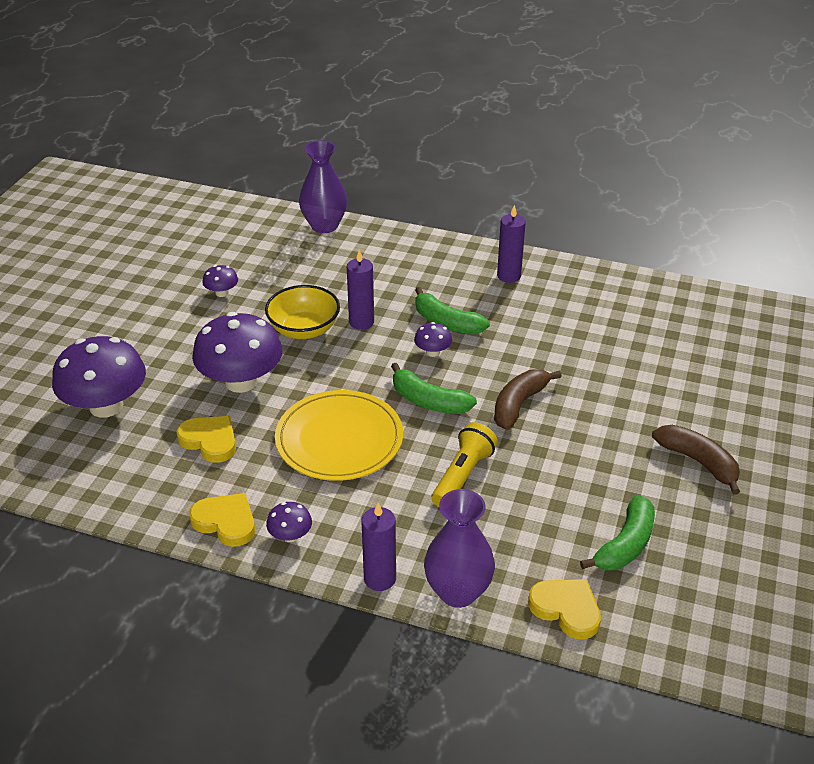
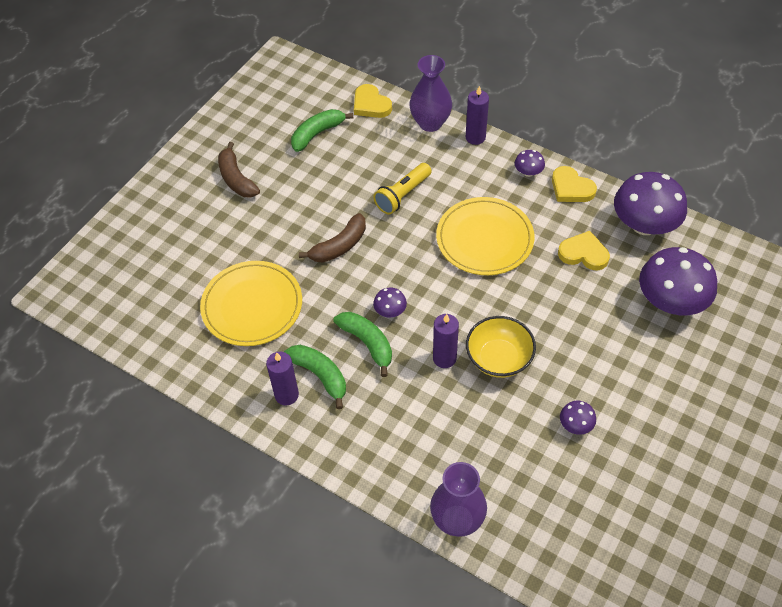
camera: 165 degrees left, 15 degrees up
(210, 441) = (583, 253): yellow heart -> yellow heart turned 150 degrees clockwise
(241, 381) = (558, 307): purple mushroom -> purple mushroom (644, 225)
(428, 401) = (408, 261): green banana -> green banana (320, 375)
(586, 335) = (252, 305): none -> yellow plate

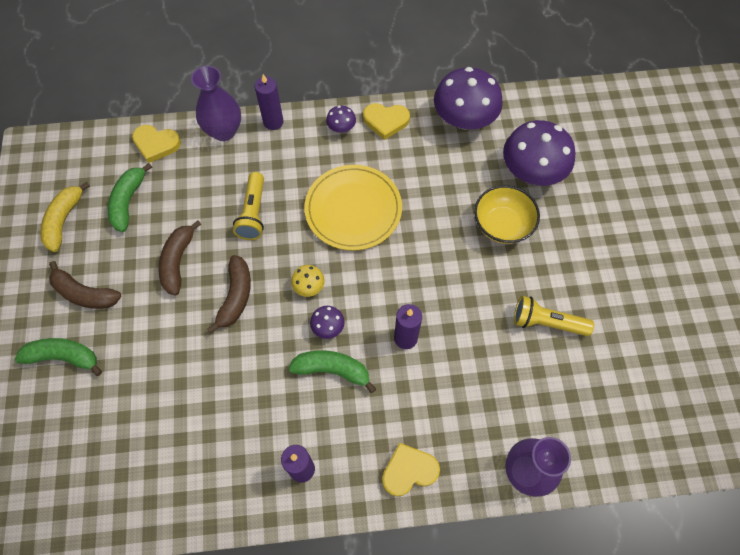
camera: 40 degrees left, 10 degrees up
(252, 305) = (201, 407): yellow plate -> none
(262, 121) = (64, 220): none -> yellow banana
(318, 196) = (178, 261): none -> brown banana
(320, 375) = (316, 429): green banana -> green banana (64, 357)
(400, 273) = (309, 286): none -> yellow mushroom
(498, 358) = (447, 308): yellow bowl -> yellow bowl (502, 225)
(575, 425) = (546, 323): purple mushroom -> yellow flashlight
(583, 253) = (439, 172): yellow heart -> yellow heart (409, 471)

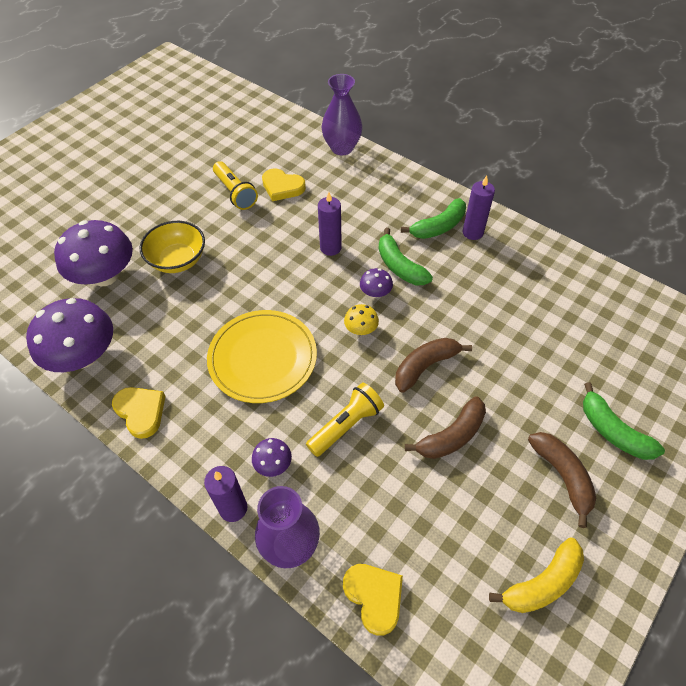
camera: 135 degrees left, 10 degrees down
(128, 201) = (456, 545): green banana -> green banana (438, 227)
(341, 127) = (183, 441): purple mushroom -> purple mushroom (273, 464)
(409, 471) = (407, 189): yellow heart -> yellow heart (282, 187)

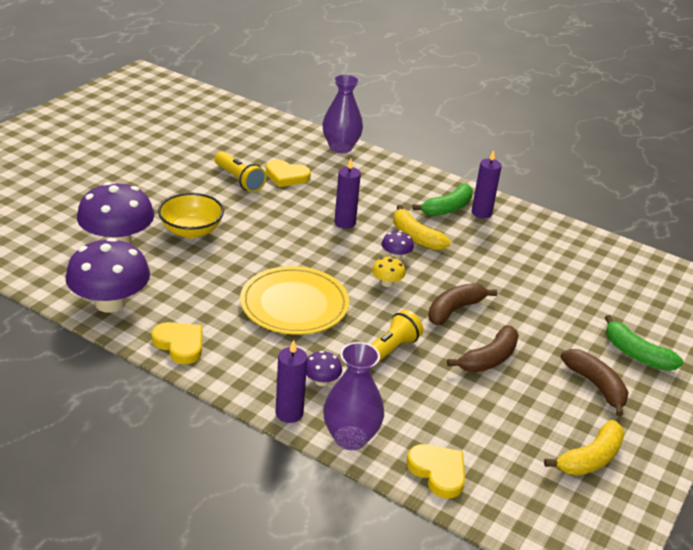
camera: 10 degrees left, 20 degrees down
(399, 266) = (415, 237): green banana -> yellow banana

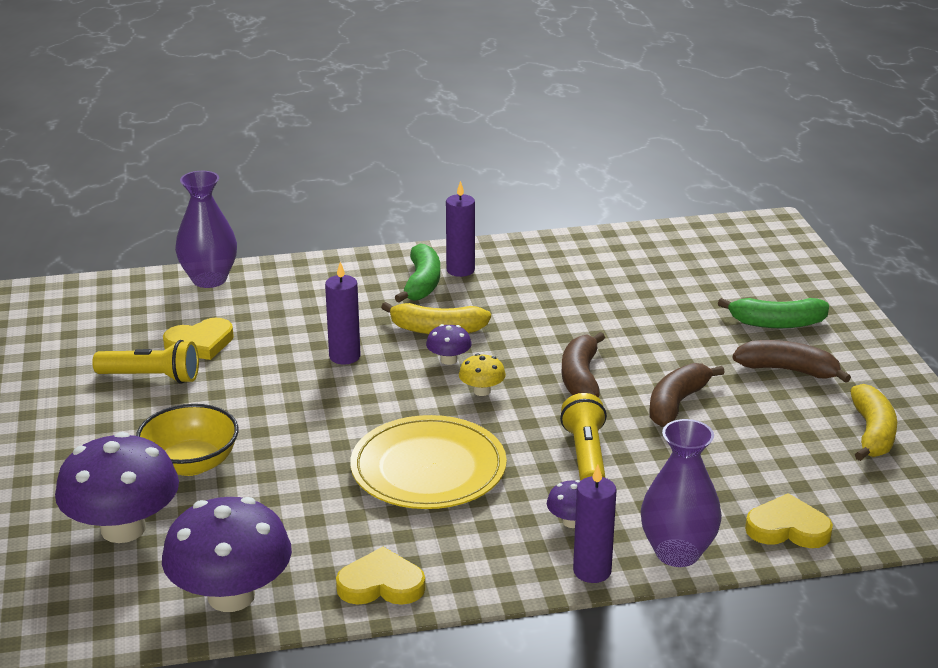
camera: 40 degrees left, 5 degrees down
(489, 359) = (676, 403): brown banana -> brown banana turned 150 degrees counterclockwise

